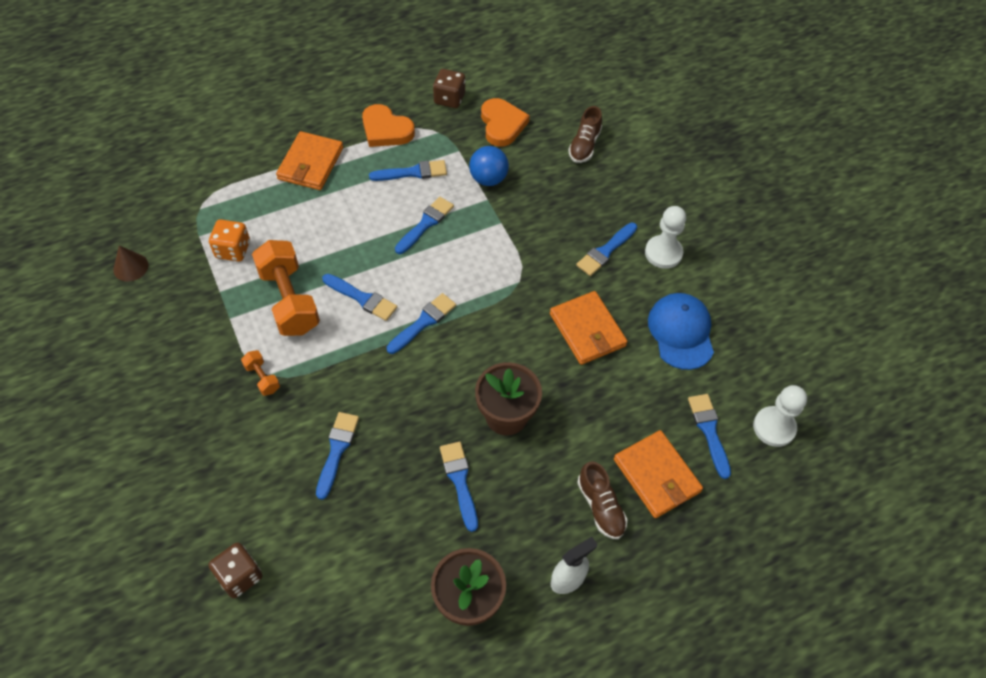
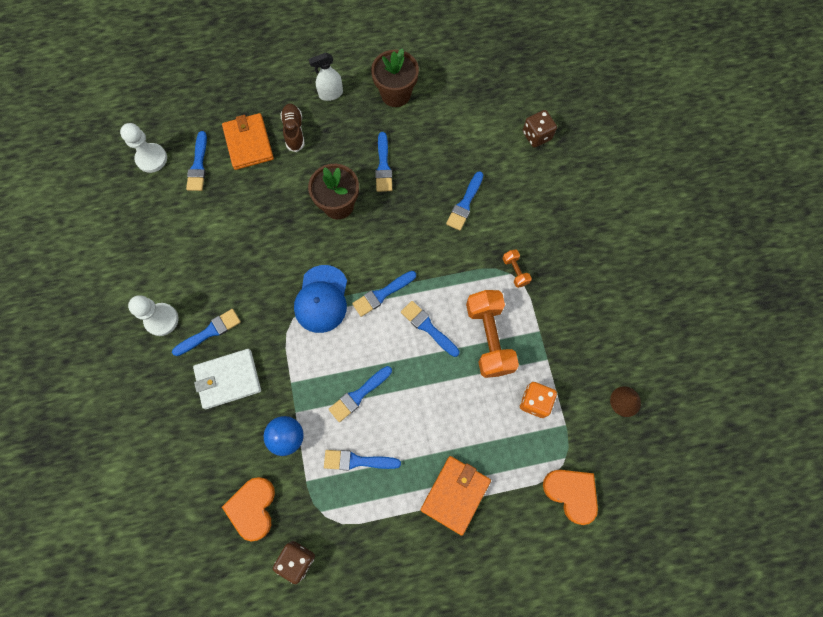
camera: 165 degrees left, 15 degrees up
(386, 130) = (373, 526): orange heart -> orange heart (571, 493)
(567, 214) = (228, 379): none -> white wallet
(584, 145) = (180, 461): brown shoe -> none
(587, 330) = (254, 261): orange wallet -> none
(681, 332) = (182, 244): blue cap -> blue cap (321, 299)

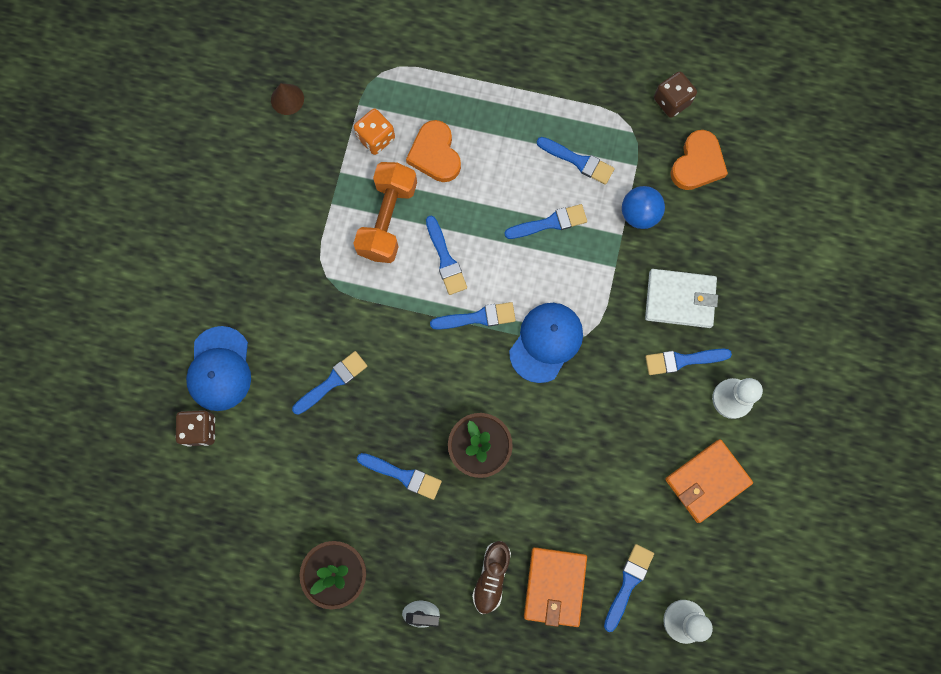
camera: 155 degrees left, 5 degrees up
(383, 166) = (403, 475): blue brush -> blue brush turned 90 degrees clockwise
(455, 494) = (498, 91): orange wallet -> orange wallet (707, 481)
(515, 271) = (320, 277): orange dumbbell -> none
(548, 178) = (219, 369): none -> blue cap
(571, 493) = (388, 44): orange heart -> orange heart (435, 154)

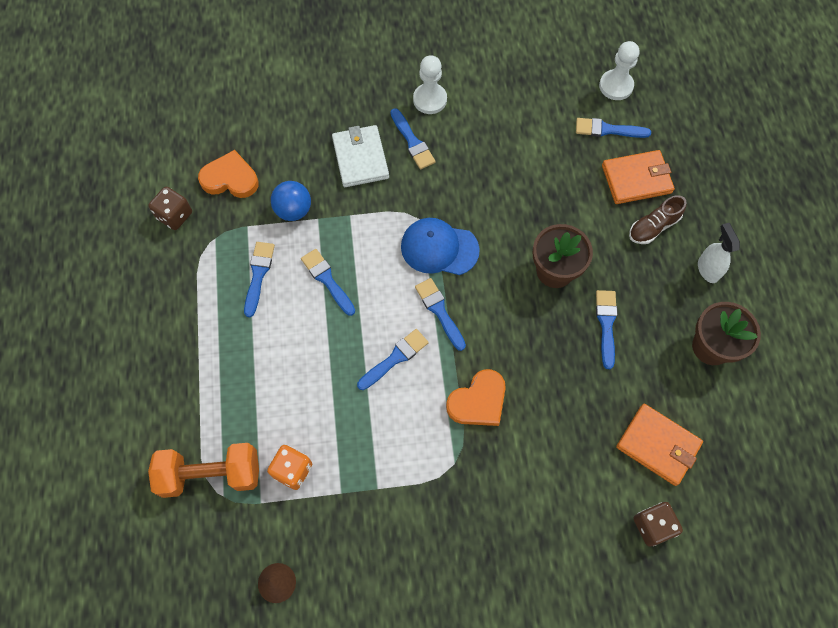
camera: 110 degrees left, 10 degrees down
(219, 369) = (587, 532): blue cap -> none
(332, 381) = (552, 417): blue brush -> none
(388, 219) = (375, 426): orange dumbbell -> orange dumbbell (211, 474)
(435, 154) = (292, 405): orange heart -> orange heart (478, 401)
(491, 577) = (653, 227): brown shoe -> brown shoe turned 150 degrees clockwise
(707, 481) = (503, 99): orange wallet -> orange wallet (658, 445)

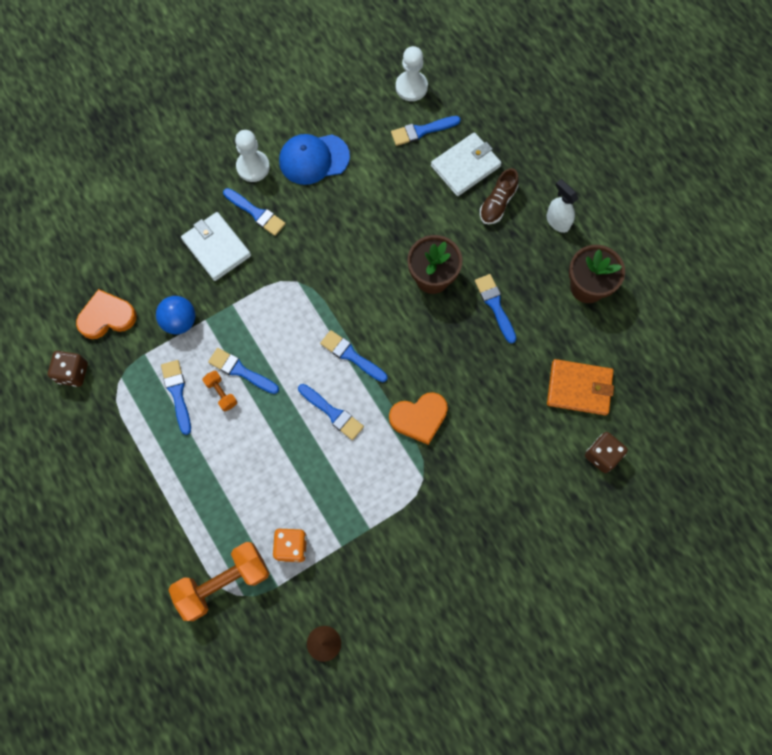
camera: 25 degrees left, 5 degrees up
(299, 292) = (221, 393): none -> orange dumbbell
(395, 358) = (332, 413): blue brush -> blue brush turned 105 degrees clockwise
(439, 248) = (325, 300): blue cap -> blue cap (314, 159)
(478, 401) = (419, 418): orange heart -> orange heart turned 45 degrees clockwise
(636, 179) = (465, 166): orange wallet -> white wallet

